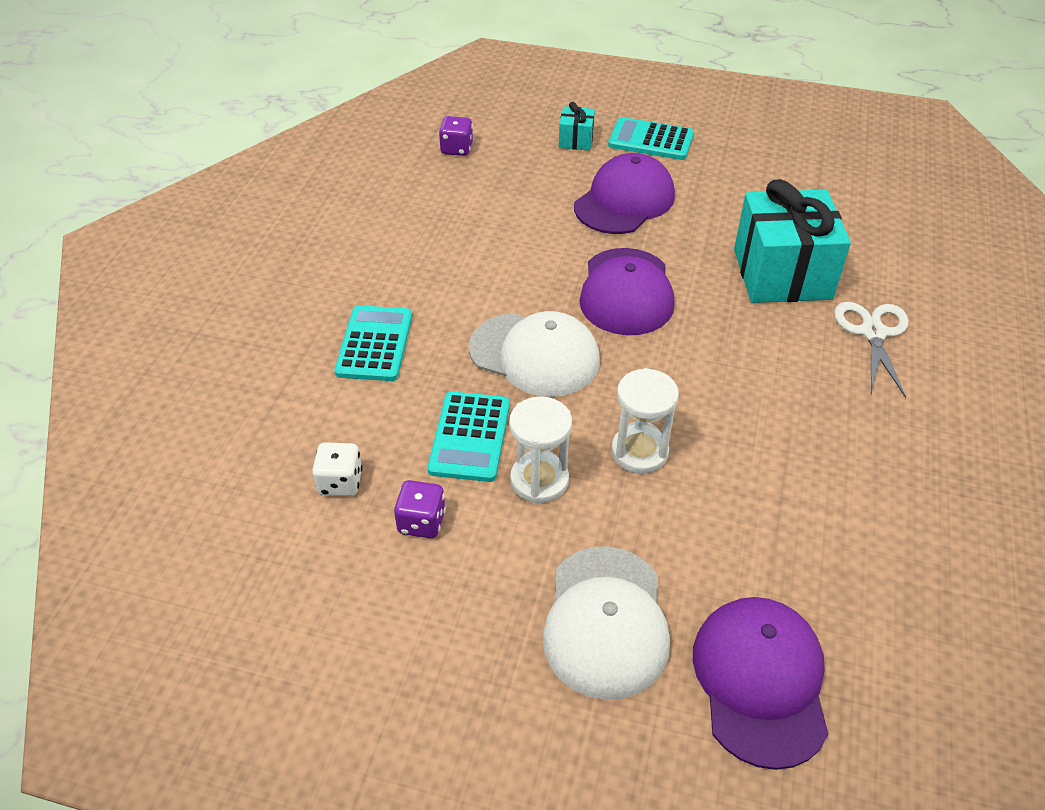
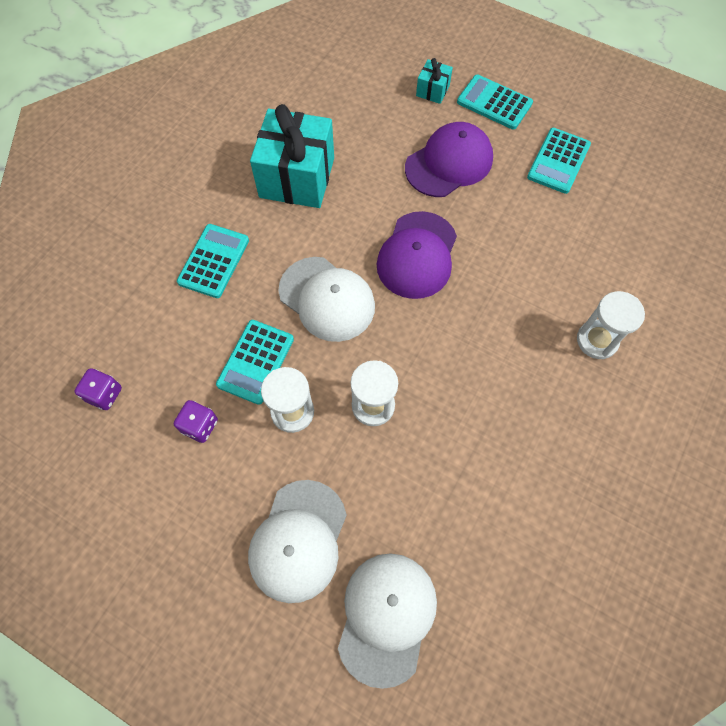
camera: 15 degrees right, 20 degrees up
(340, 482) = (154, 378): white dice -> none
(457, 149) = (334, 80): purple dice -> purple dice (104, 394)
(747, 179) = (558, 161): none -> turquoise calculator
(760, 681) = (386, 617): purple cap -> white cap
(782, 274) = (547, 265): turquoise gift -> turquoise gift (297, 177)
(873, 333) = (597, 340): white scissors -> white hourglass

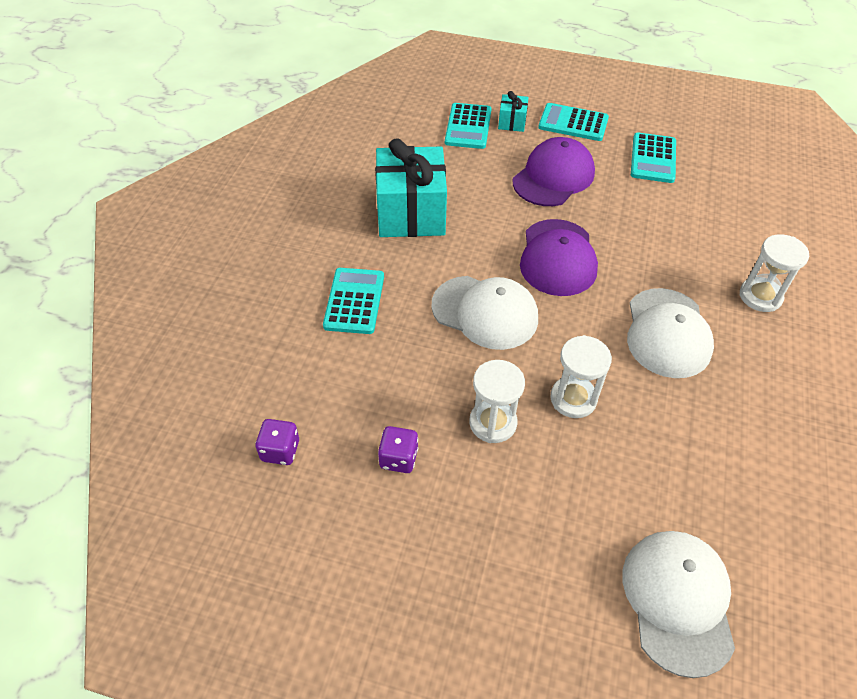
camera: 15 degrees left, 15 degrees down
(255, 362) = (435, 384): turquoise calculator -> turquoise calculator (468, 127)
(298, 540) = (551, 547): white cap -> white cap (667, 333)

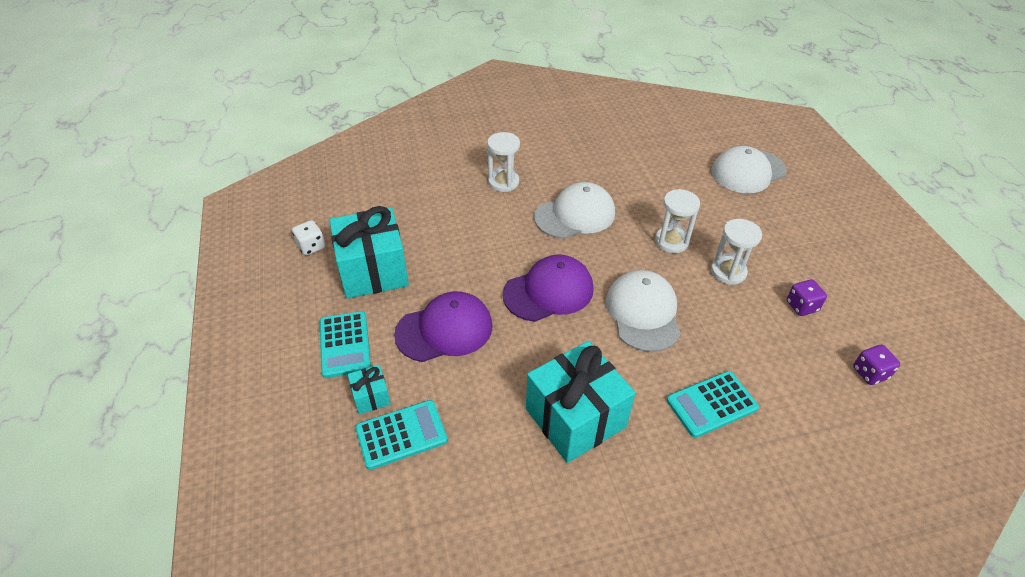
camera: 120 degrees left, 5 degrees down
(553, 177) = (444, 330): purple cap -> purple cap turned 150 degrees clockwise
(653, 158) = (373, 271): turquoise calculator -> turquoise gift
(707, 133) = (311, 246): none -> white dice

